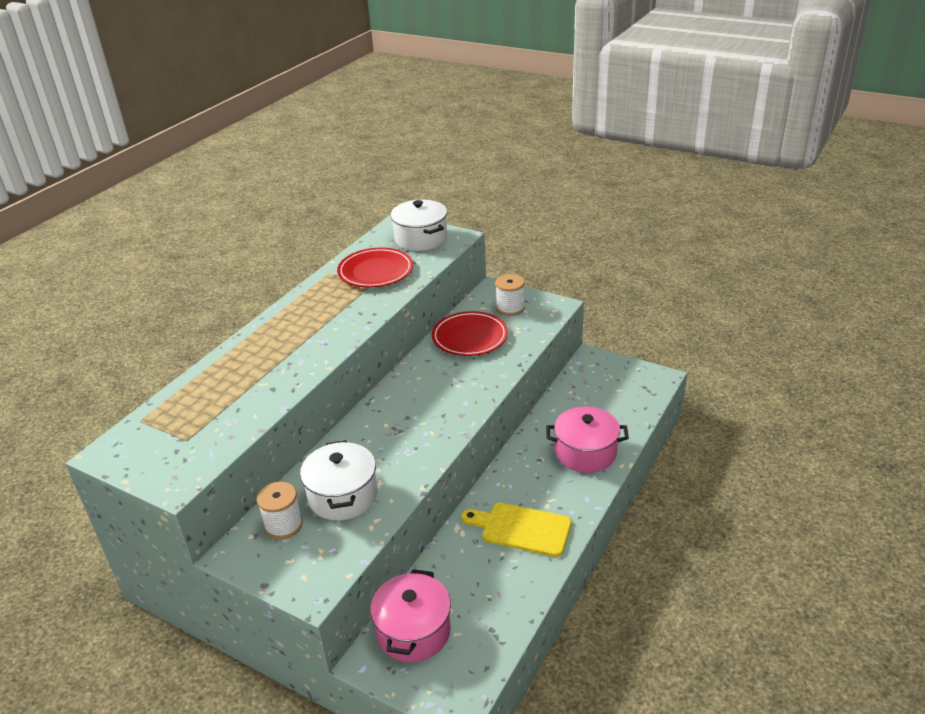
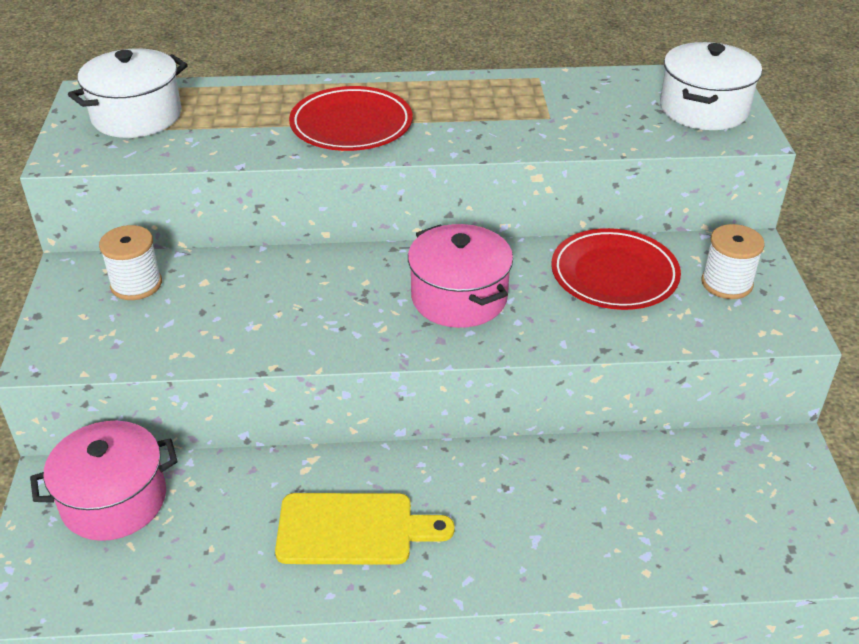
camera: 55 degrees right, 5 degrees up
(343, 496) = (212, 307): white pot -> white pot (137, 116)
(375, 271) = (581, 108): red plate -> red plate (351, 125)
(521, 529) = (353, 529): yellow cutting board -> yellow cutting board turned 105 degrees clockwise
(585, 453) = (565, 536): pink pot -> pink pot (459, 297)

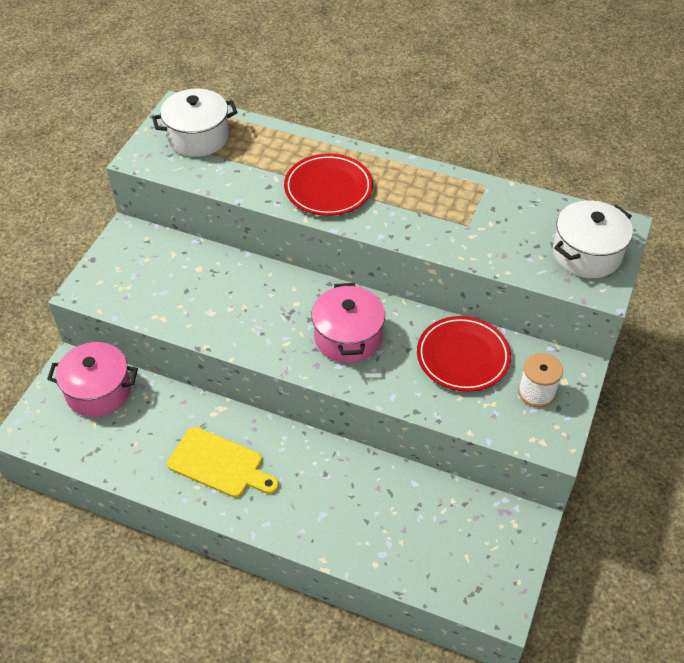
camera: 25 degrees right, 10 degrees up
(136, 284) = (158, 256): white spool -> none

